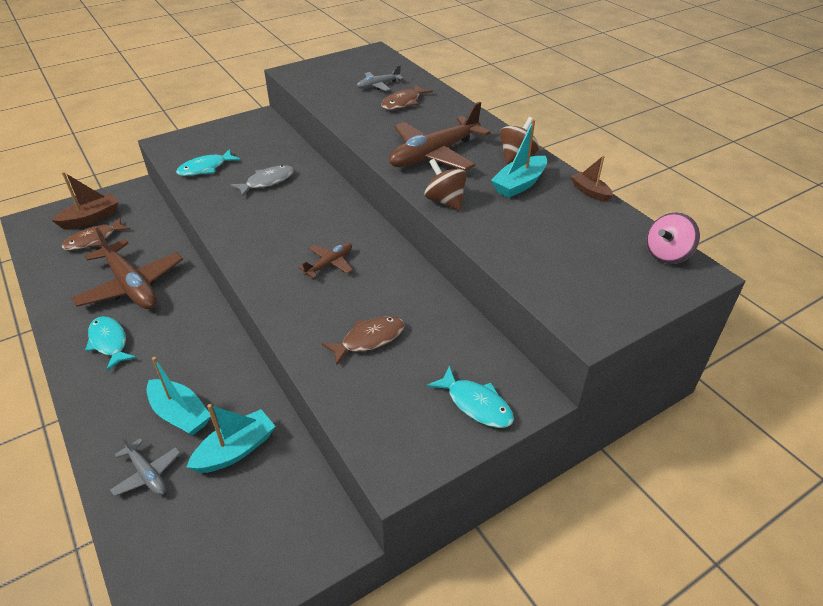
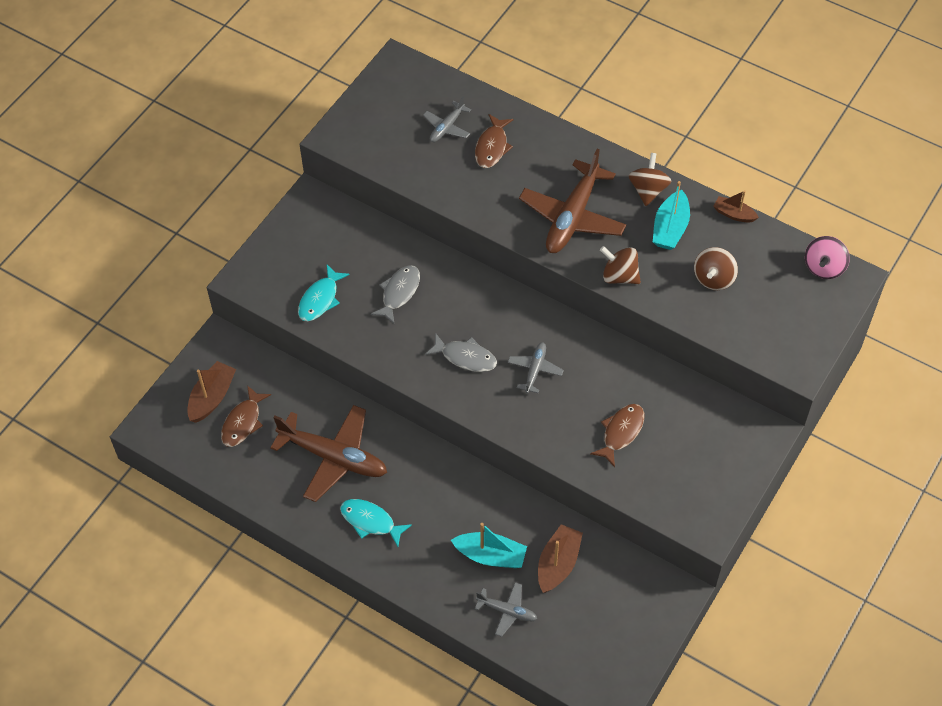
camera: 25 degrees left, 15 degrees up
(236, 450) = (558, 564): turquoise boat -> brown boat
(278, 236) = (465, 357): none -> grey fish
(329, 264) = (535, 370): brown plane -> grey plane
(476, 404) = (733, 454): turquoise fish -> none
(538, 229) = (713, 278): none -> brown spinning top

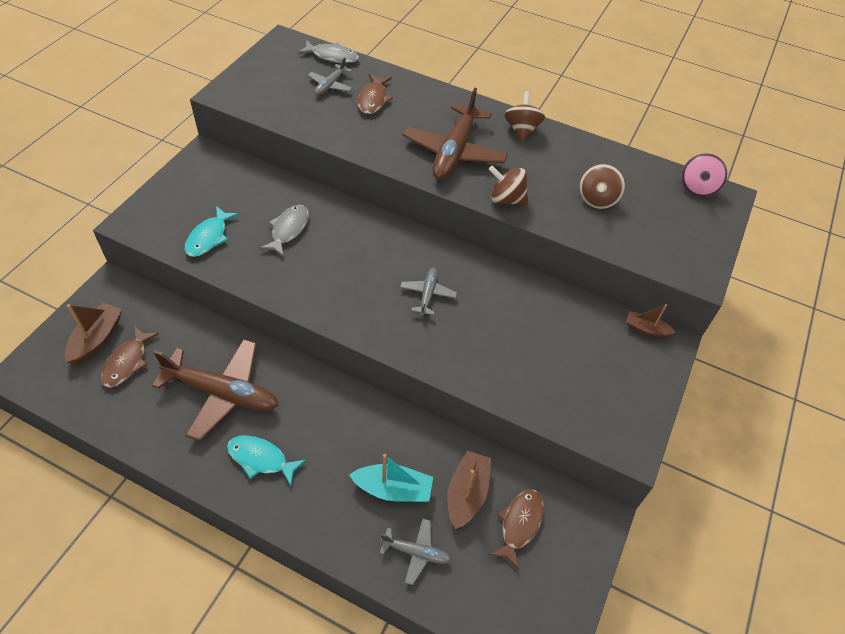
camera: 10 degrees left, 5 degrees down
(465, 357) = (357, 285): grey fish -> grey fish (332, 56)
(621, 432) = (522, 351): brown fish -> brown fish (519, 524)
(670, 228) = (547, 159): turquoise boat -> none
(734, 214) = (604, 147): brown boat -> brown boat (646, 329)

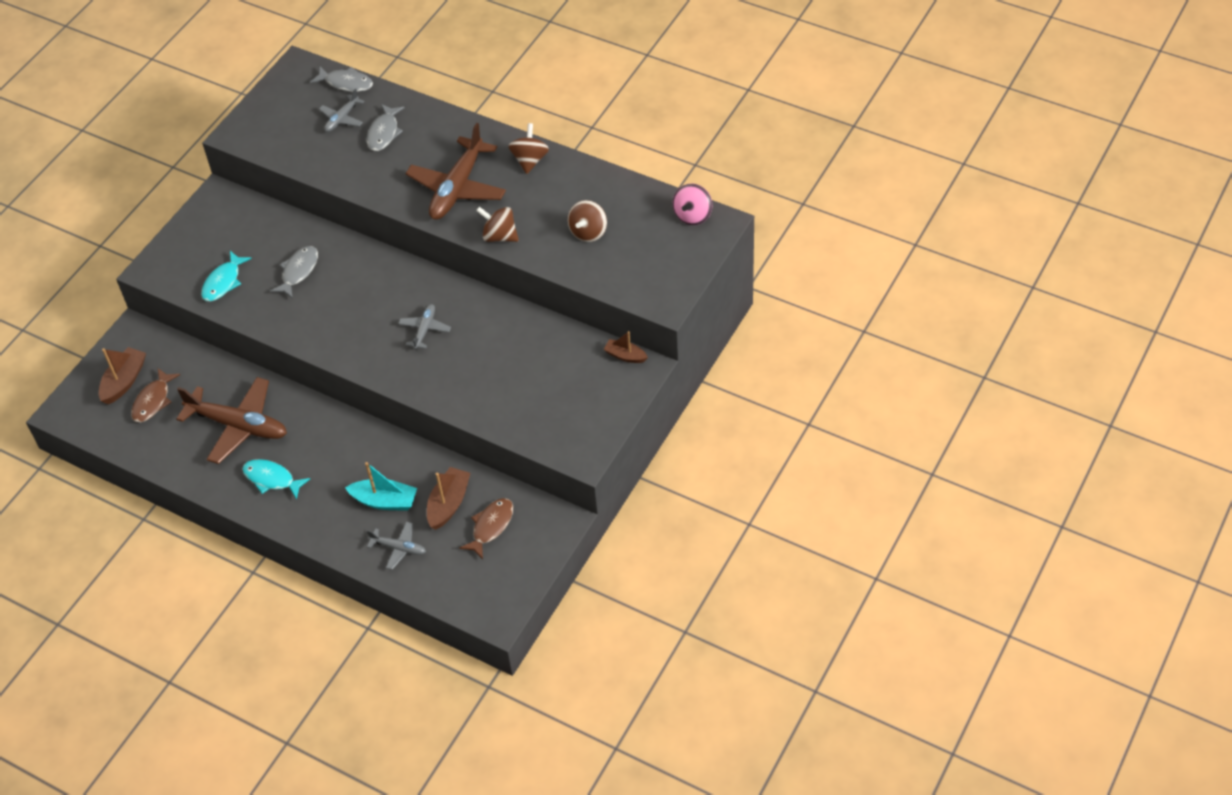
camera: 10 degrees right, 0 degrees up
(373, 99) = (384, 133): brown fish -> grey fish

